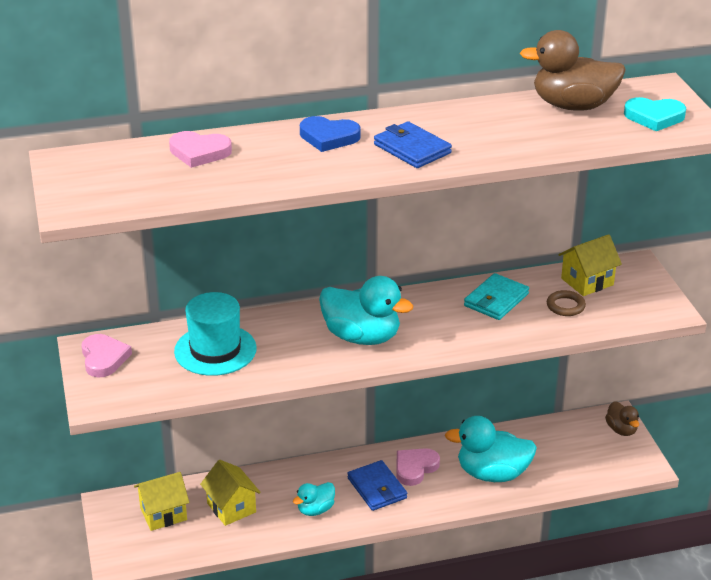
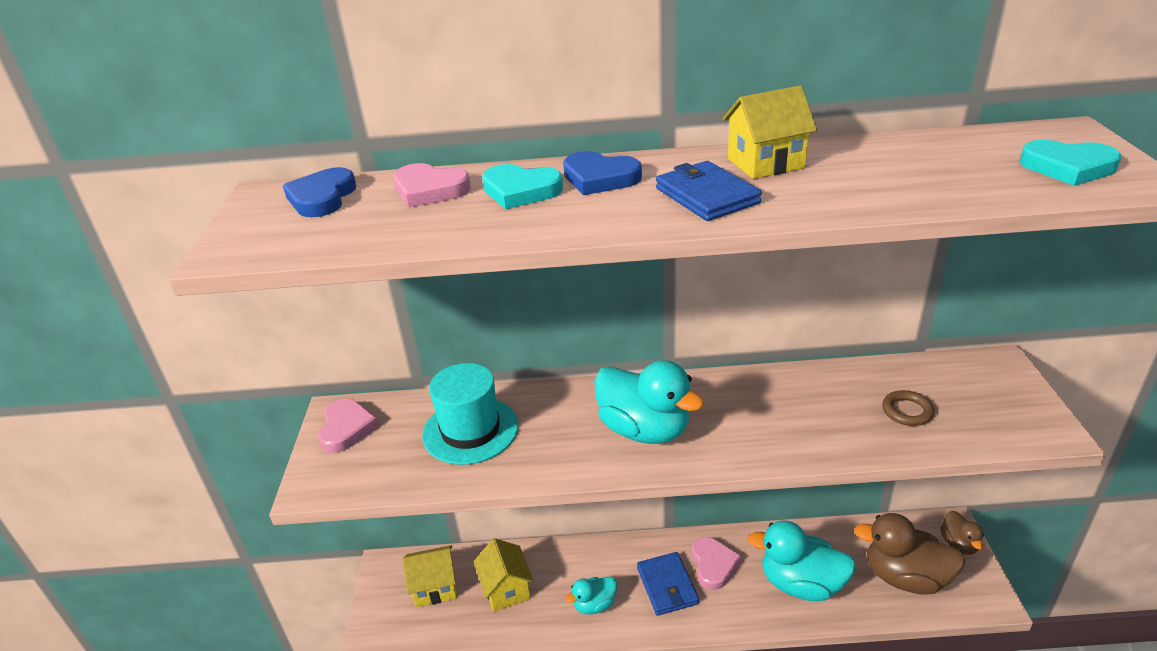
camera: 15 degrees right, 0 degrees up
(114, 162) = (322, 198): none -> blue heart
(272, 150) = (521, 191): none -> turquoise heart
(415, 468) = (713, 565): pink heart -> pink heart turned 120 degrees clockwise
(496, 300) = (817, 395): turquoise wallet -> none
(573, 106) = (942, 151): brown duck -> brown duck (905, 577)
(587, 282) = (936, 380): yellow house -> yellow house (765, 163)

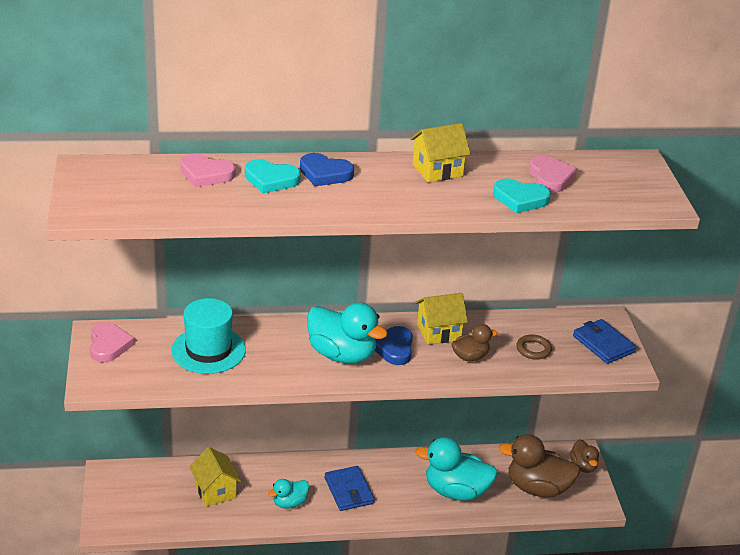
camera: 10 degrees left, 0 degrees up
(322, 198) = (128, 174): blue heart -> blue heart (394, 348)
(435, 587) = (154, 488): yellow house -> yellow house (439, 332)
(707, 196) = (396, 193): blue wallet -> blue wallet (603, 344)
(713, 565) = (387, 477): pink heart -> pink heart (550, 178)
(820, 426) = (470, 357): none -> brown duck
(1068, 167) = (626, 189): turquoise heart -> turquoise heart (520, 199)

